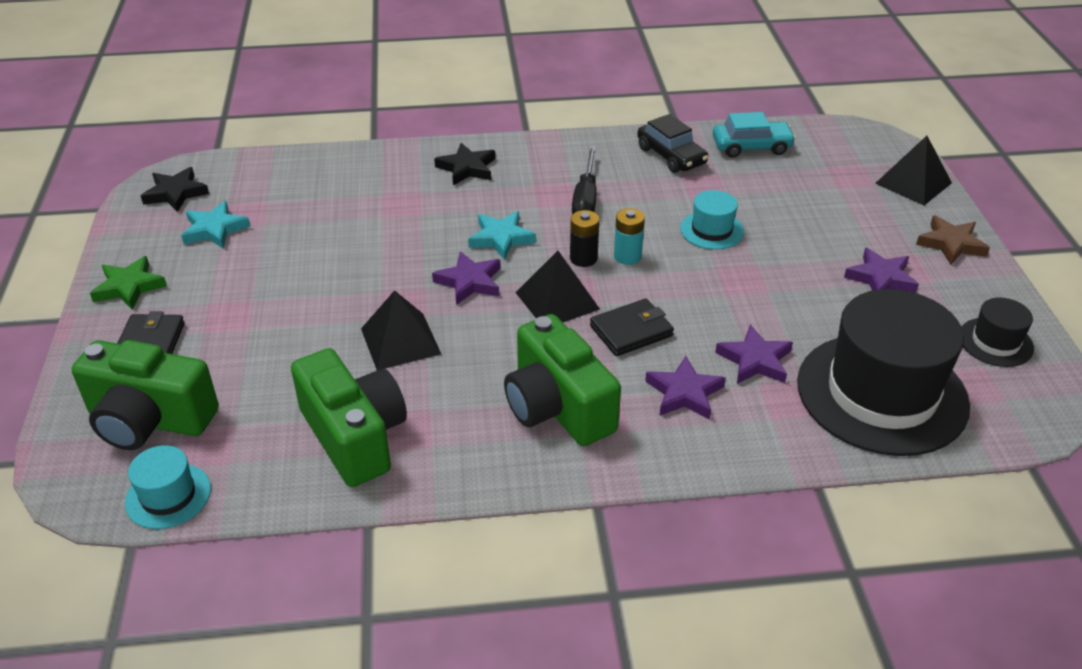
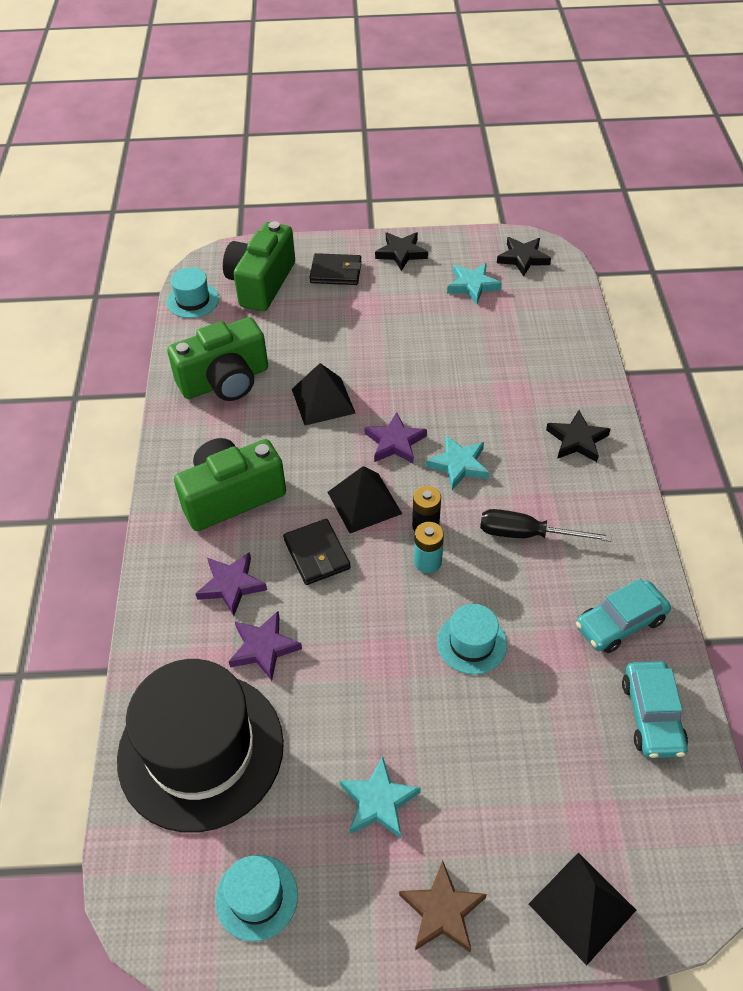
camera: 95 degrees right, 10 degrees up
(129, 287) = (401, 253): green star -> black star
(671, 156) = (620, 623): black car -> turquoise car
(881, 278) = (378, 801): purple star -> turquoise star
(995, 342) = (256, 897): black hat -> turquoise hat

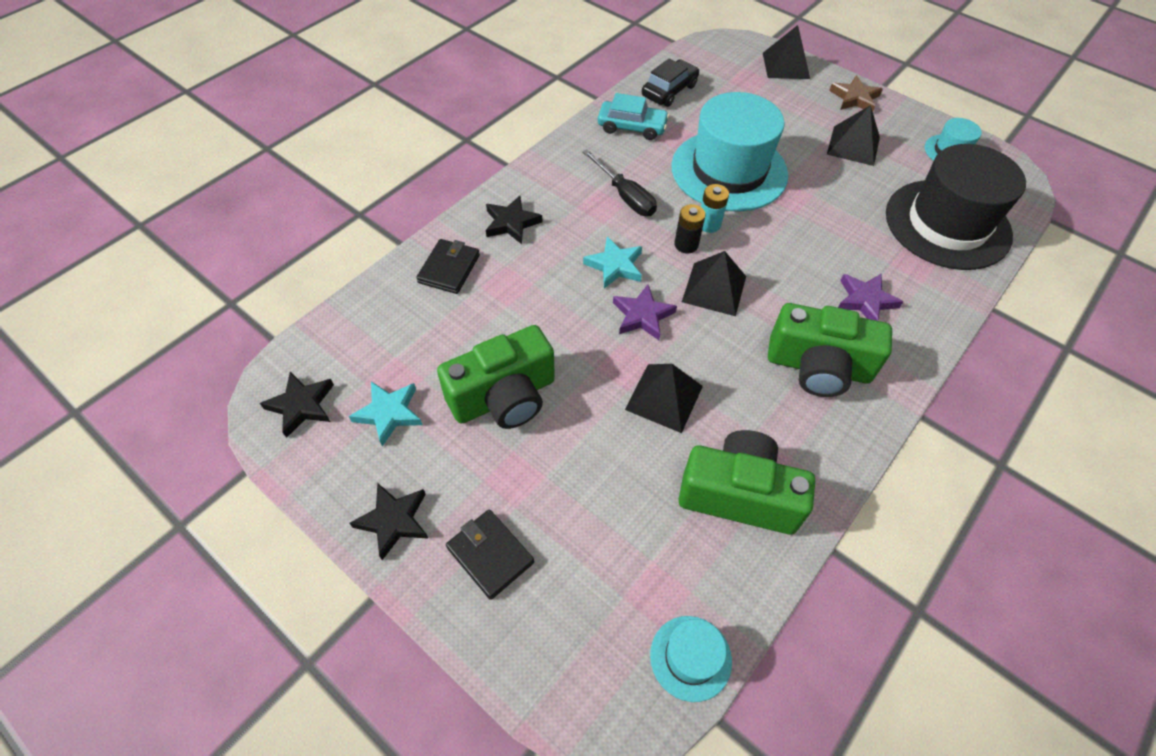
camera: 140 degrees left, 5 degrees up
(261, 283) = (587, 614): green camera -> green camera (504, 397)
(263, 647) = (868, 249): purple star -> none
(317, 554) = (783, 279): black wallet -> black wallet (449, 269)
(378, 801) = (853, 145): turquoise star -> black pyramid
(471, 643) = (729, 170): turquoise hat -> turquoise hat, size x2.21
(652, 715) = (669, 91): turquoise car -> black car

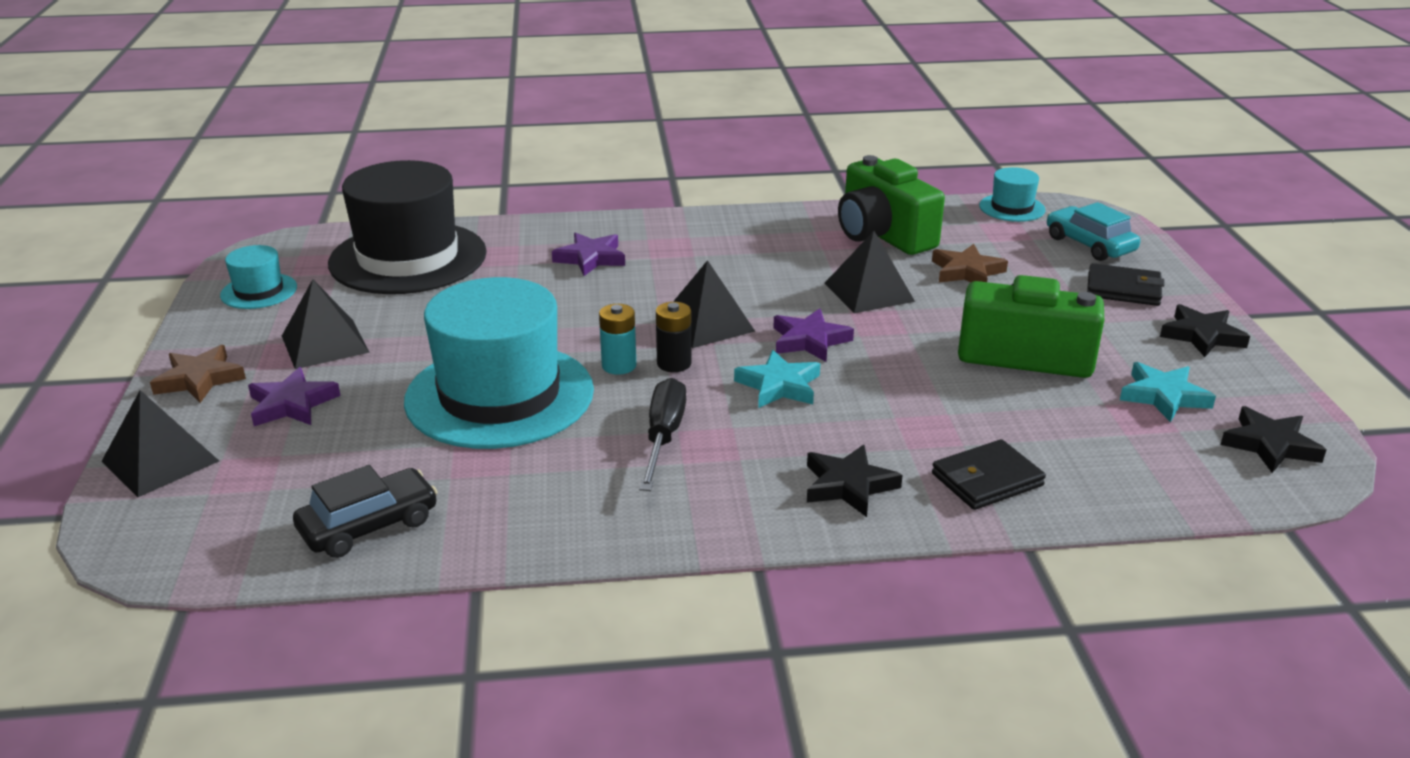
camera: 135 degrees left, 25 degrees down
(490, 555) = (1123, 289): black wallet -> black wallet turned 75 degrees counterclockwise
(626, 484) = (966, 271): none -> brown star
(632, 127) = (513, 508): turquoise car -> turquoise car (1089, 244)
(669, 91) = (369, 525): black car -> black car turned 150 degrees clockwise
(797, 112) = (292, 404): none -> purple star
(818, 367) = (708, 250): green camera -> none

